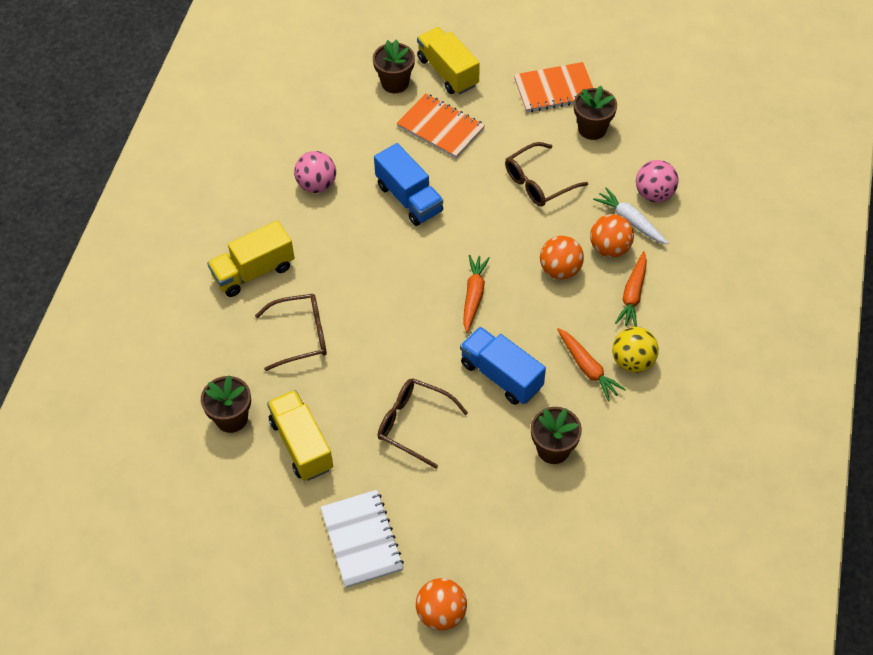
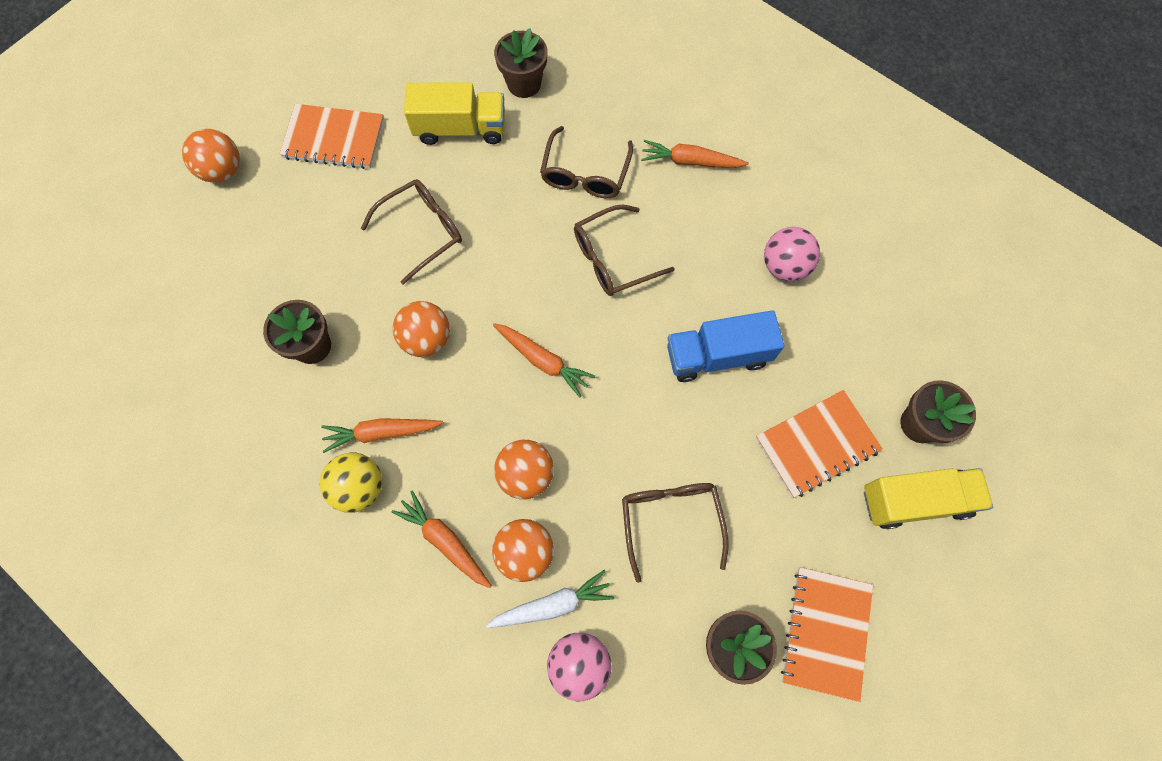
camera: 115 degrees right, 15 degrees up
(253, 271) = (690, 161): yellow truck -> orange carrot
(362, 539) = (334, 138): white notebook -> orange notebook
(367, 287) = (613, 258): none -> brown glasses
(501, 375) = (427, 339): blue truck -> orange ball

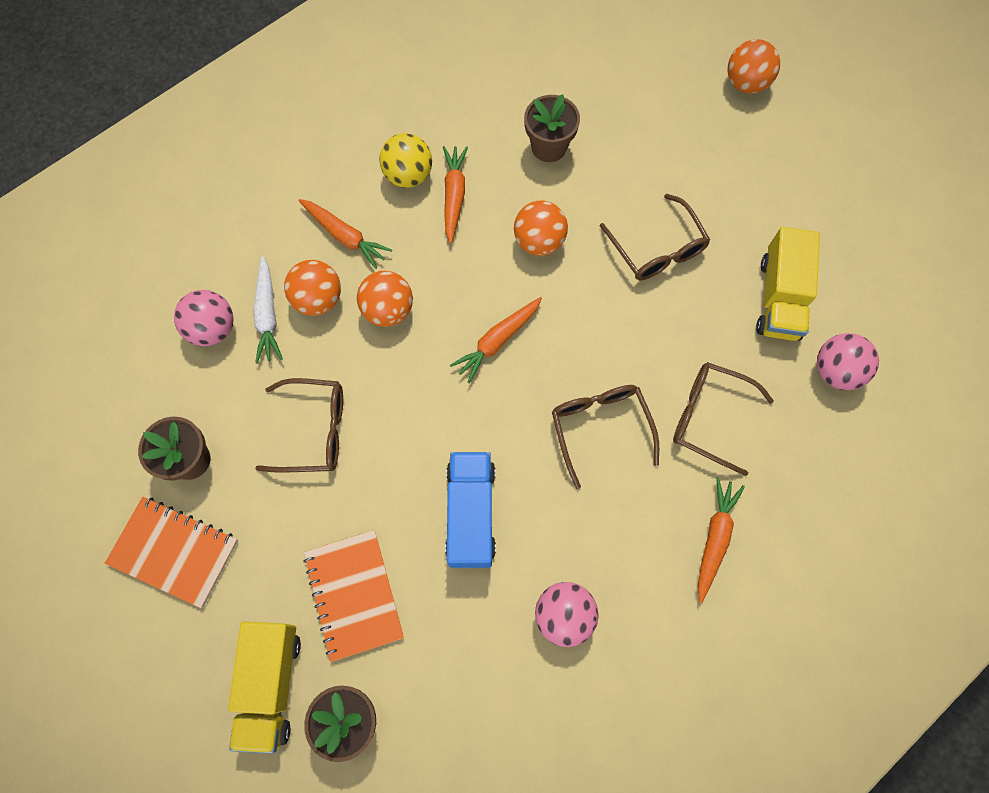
camera: 100 degrees right, 0 degrees up
(334, 138) = (776, 178): orange notebook -> none
(445, 541) = (345, 236): orange carrot -> orange carrot turned 75 degrees clockwise
(524, 84) = (835, 371): brown flower pot -> pink ball

